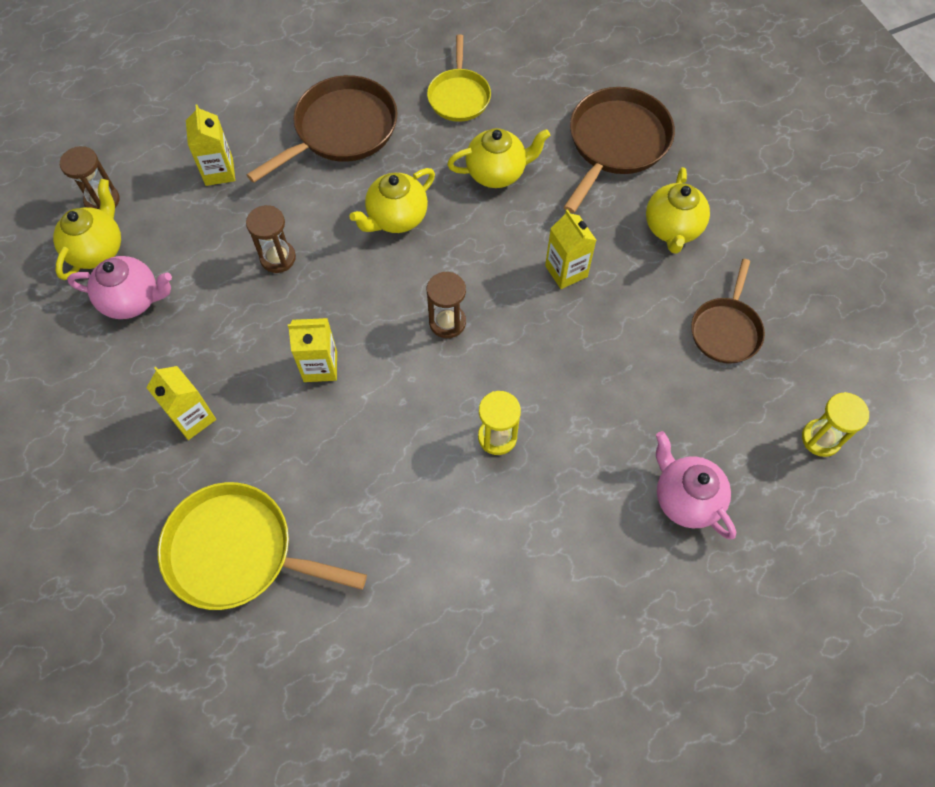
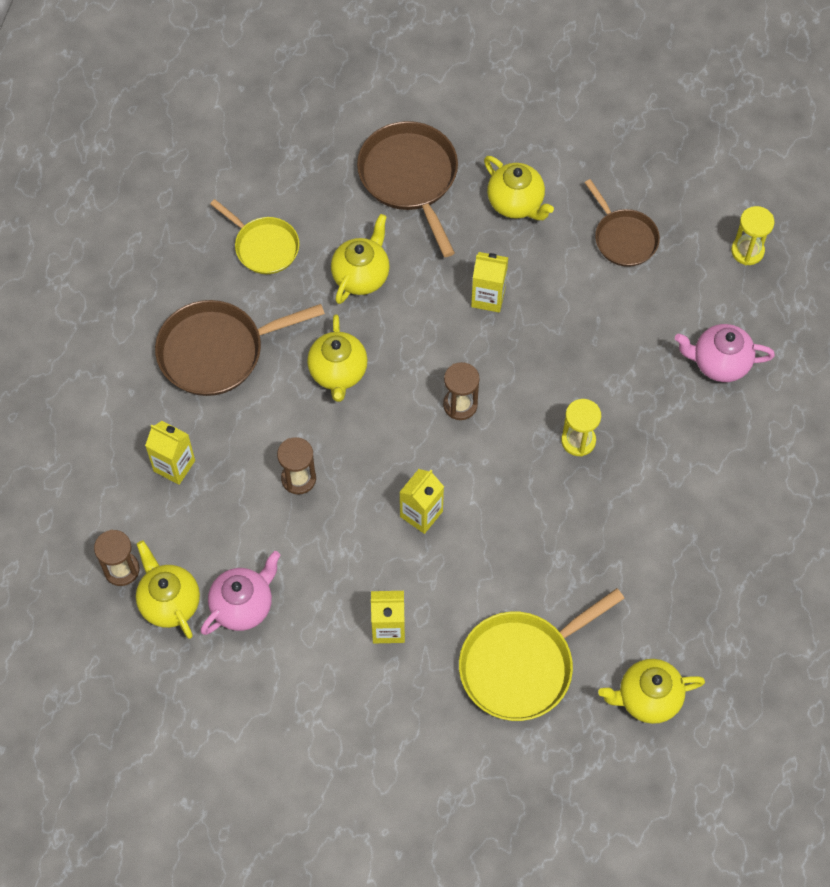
camera: 50 degrees left, 0 degrees up
(287, 690) = (647, 698): none -> yellow teapot
(341, 130) = (217, 351): brown pan -> brown pan turned 105 degrees counterclockwise

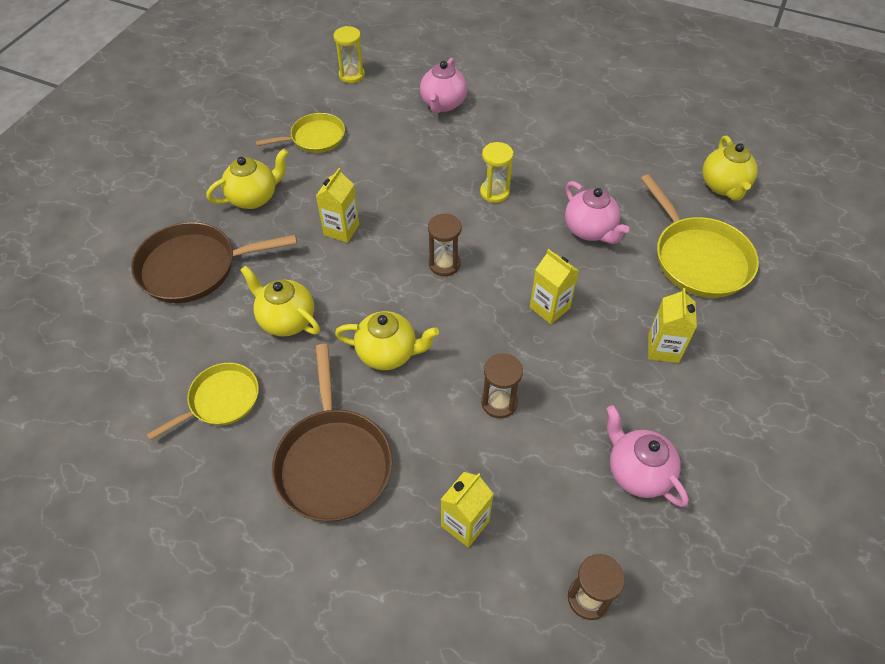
camera: 80 degrees left, 10 degrees down
(169, 602) = (631, 548): yellow teapot -> none
(540, 547) = (590, 230): none -> pink teapot
(623, 238) = (315, 138): brown pan -> yellow pan

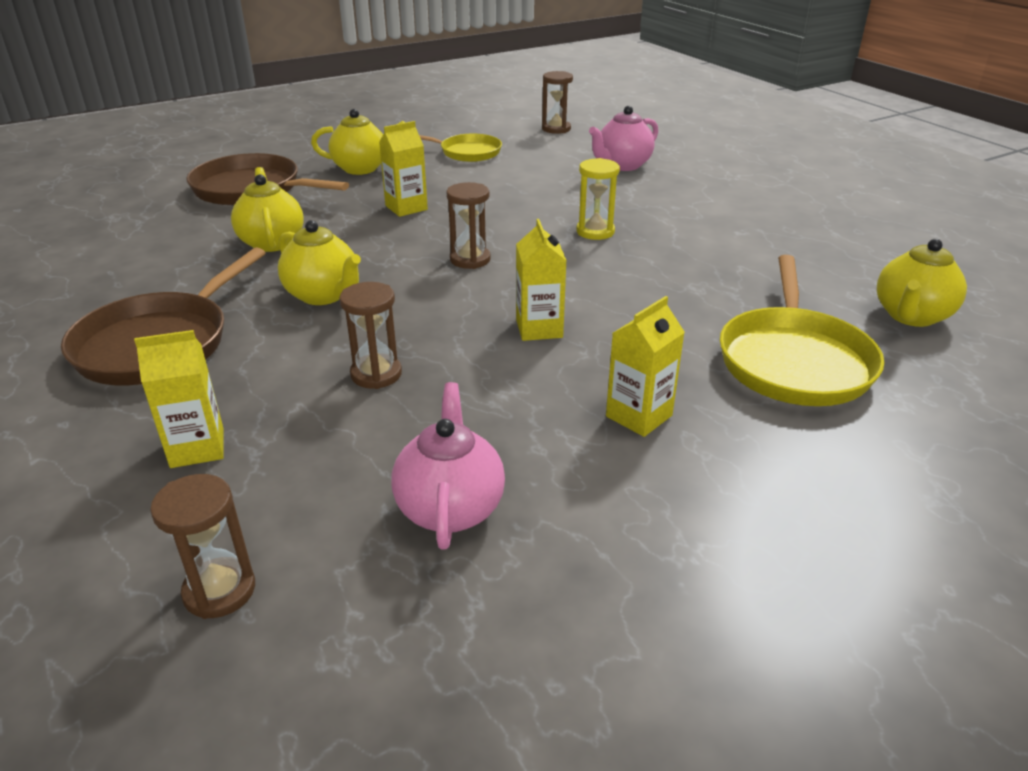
camera: 35 degrees right, 20 degrees down
(221, 400) = (142, 267): yellow pan -> none
(351, 75) = (556, 129): yellow hourglass -> brown hourglass
(590, 230) = (671, 291): pink teapot -> none

